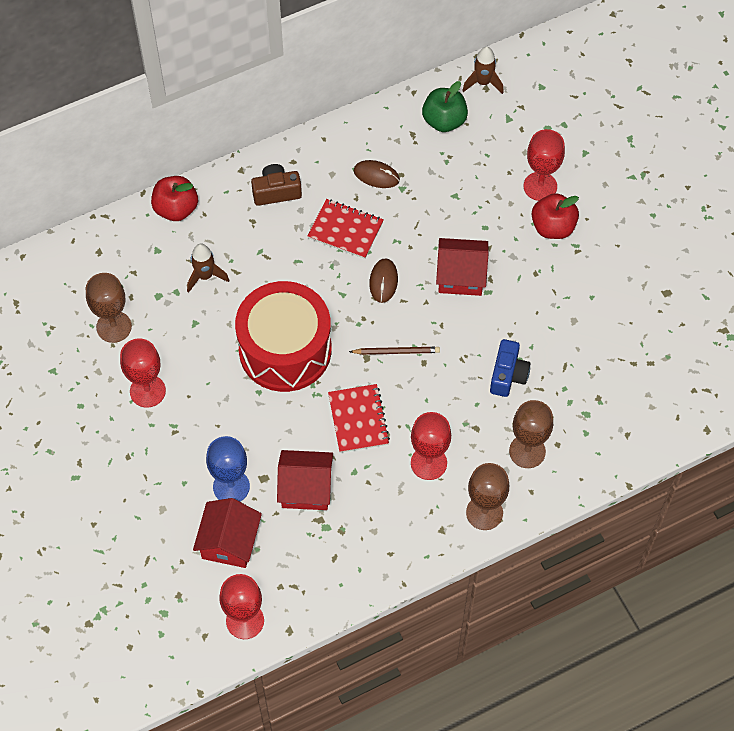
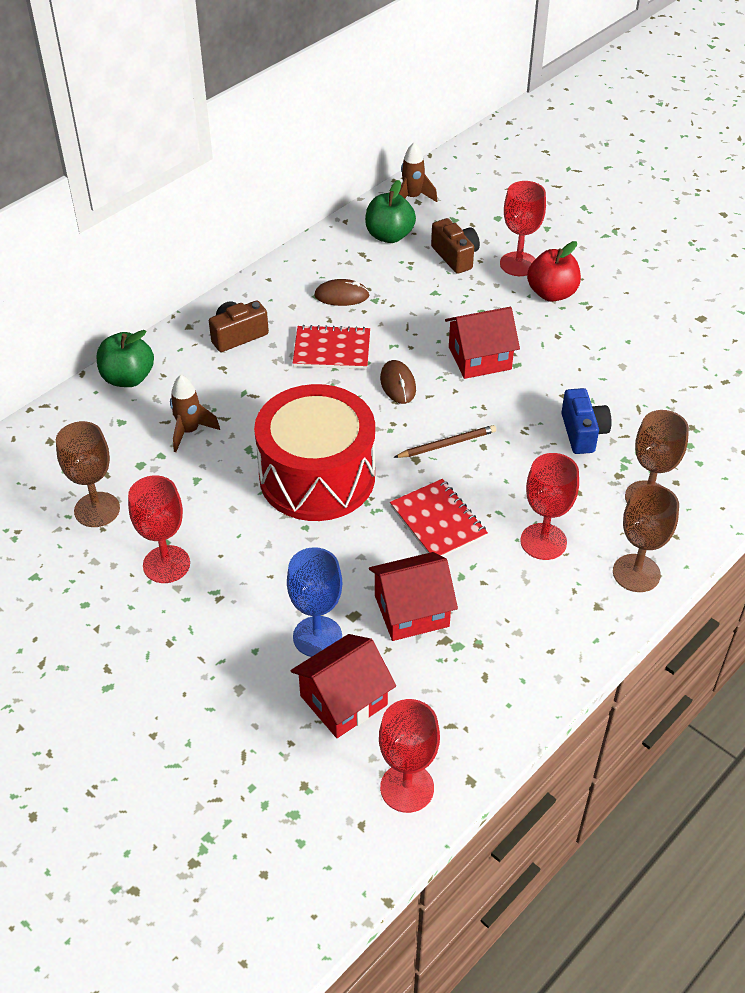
camera: 20 degrees left, 15 degrees down
(176, 209) = (128, 378): red apple -> green apple
(229, 542) = (343, 700): red house -> red house turned 60 degrees clockwise
(490, 161) = (455, 256): none -> brown camera

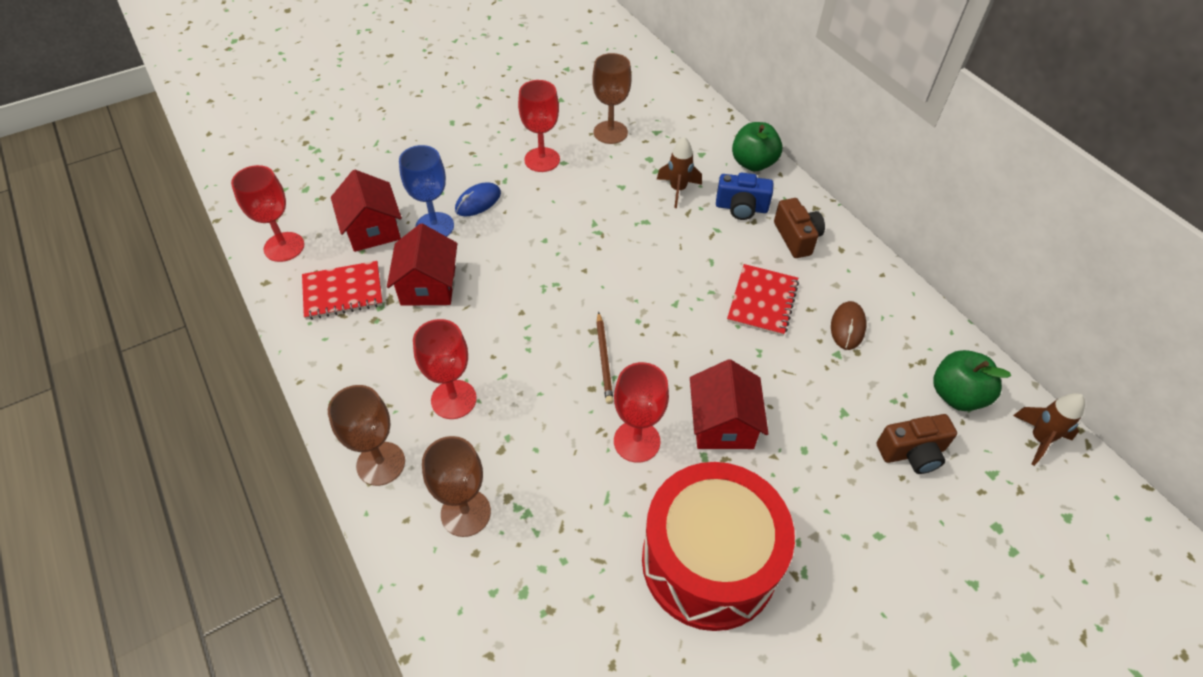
camera: 105 degrees right, 5 degrees up
(261, 607) = (478, 202): none -> blue mouse
(317, 477) = (597, 258): red drum -> red drum (709, 561)
(398, 384) = (699, 341): brown mouse -> none
(438, 521) = (512, 327): red notebook -> red notebook (343, 292)
(518, 264) = (892, 519): red goblet -> red goblet (637, 441)
(552, 293) = (827, 539): red apple -> none
(583, 432) = (580, 485): blue camera -> blue camera (741, 208)

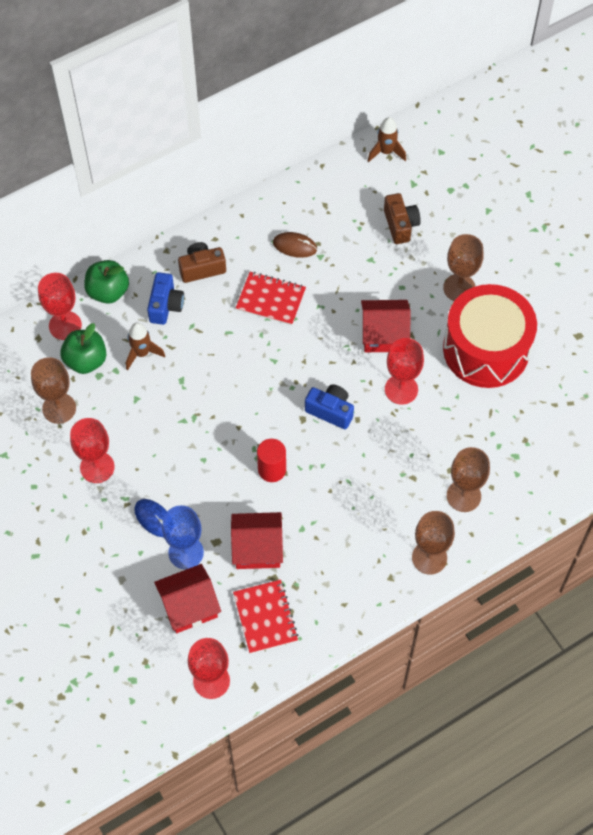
camera: 90 degrees left, 10 degrees up
(453, 399) = (371, 514): red goblet -> red goblet (65, 325)
(526, 300) = (272, 469): none -> red cylinder
(604, 359) = (330, 411): brown pencil -> blue camera
(815, 529) = (459, 288): none -> brown goblet
(956, 395) = (353, 190): green apple -> green apple (86, 360)

